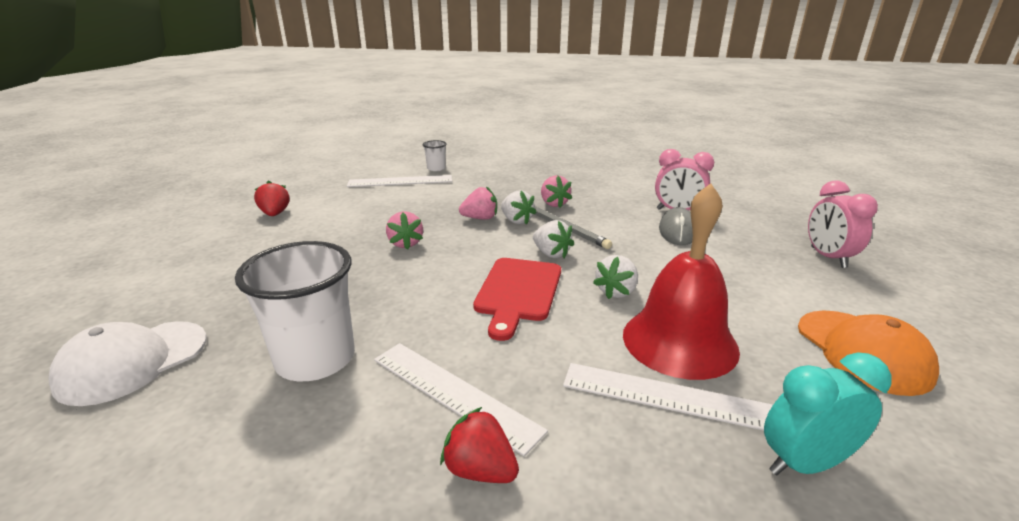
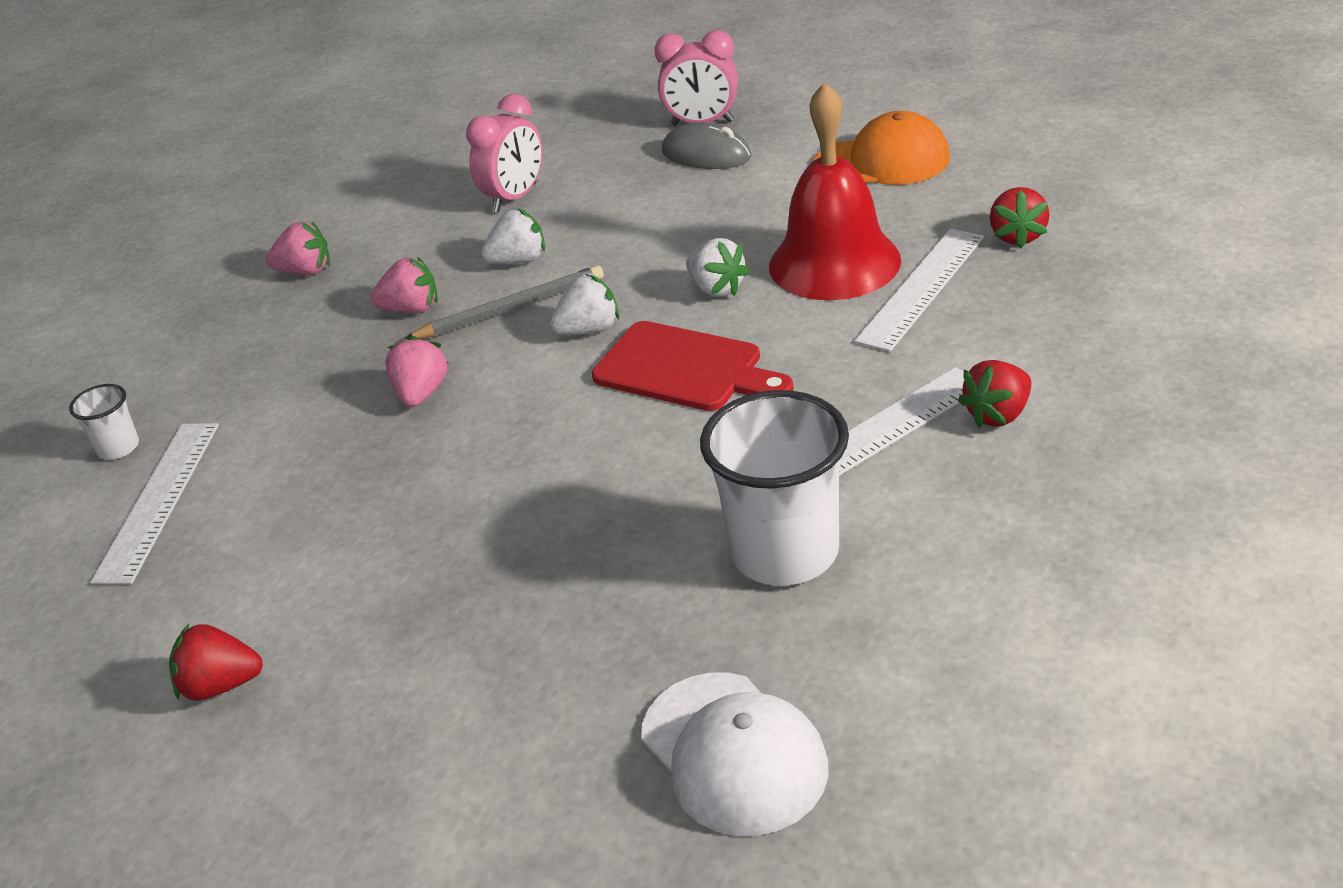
camera: 70 degrees left, 10 degrees up
(405, 243) = (475, 481): pink strawberry -> pink strawberry (305, 271)
(516, 221) = (455, 354): white strawberry -> white strawberry (518, 261)
(678, 231) = (577, 211): grey mouse -> grey mouse (706, 155)
(804, 463) = (1017, 236): turquoise clock -> red strawberry

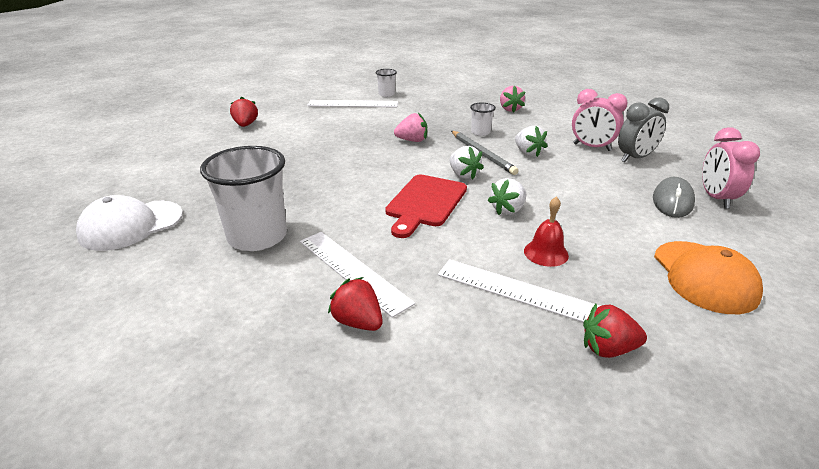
camera: 80 degrees right, 5 degrees down
(411, 309) = (480, 132): pink strawberry -> white cup
(566, 165) = (635, 158): none -> grey clock
(834, 262) = (546, 253): red bell -> red bell, size x0.47

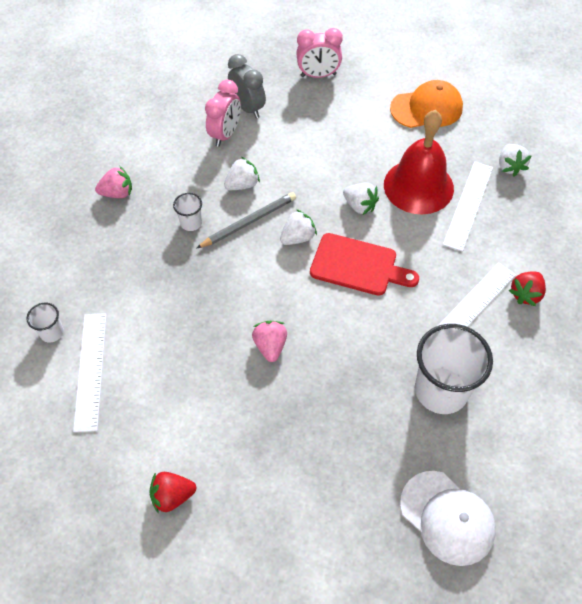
camera: 95 degrees left, 25 degrees up
(412, 140) = (217, 287): pink strawberry -> pink strawberry (270, 346)
(546, 253) = (418, 186): red bell -> red bell, size x2.13
(608, 349) = (510, 167): red strawberry -> white strawberry
(672, 201) = (327, 101): grey mouse -> none

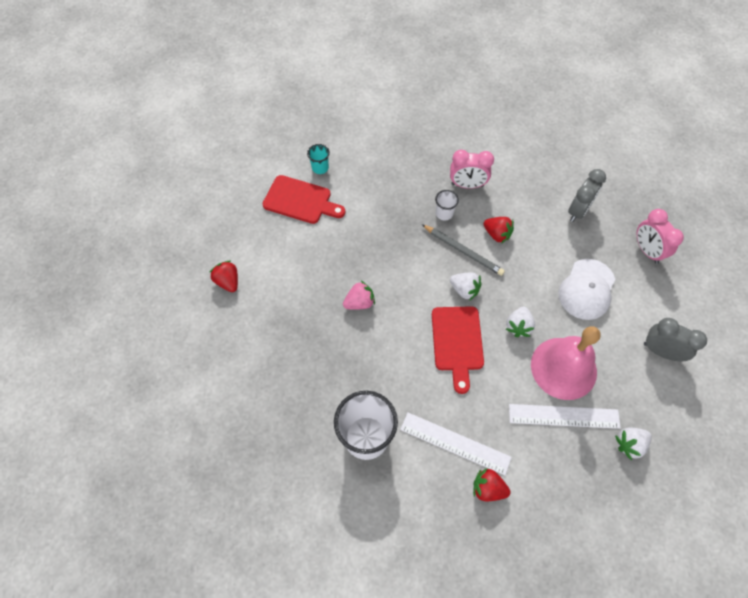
camera: 70 degrees right, 5 degrees up
(52, 332) = (320, 168): white cup -> turquoise cup
(90, 370) = (300, 200): white ruler -> red cutting board
(117, 193) = (448, 158): pink strawberry -> none
(225, 134) = (541, 205): pink clock -> pink clock (467, 185)
(242, 184) = (497, 234): white strawberry -> red strawberry
(418, 186) = (563, 368): red bell -> pink bell
(426, 108) = (661, 351): orange cap -> grey clock
(447, 517) = (262, 467): white cap -> white cap (587, 289)

